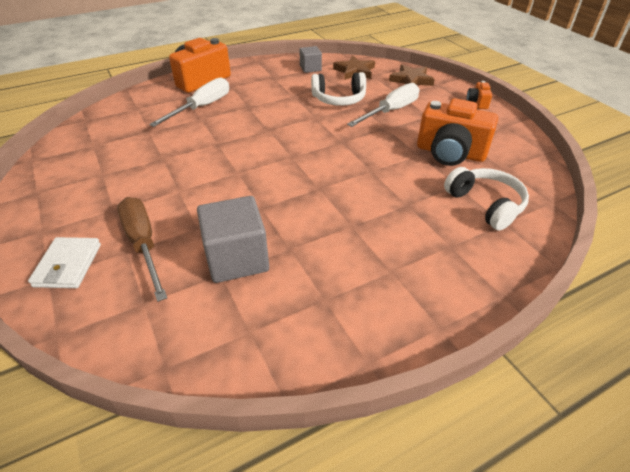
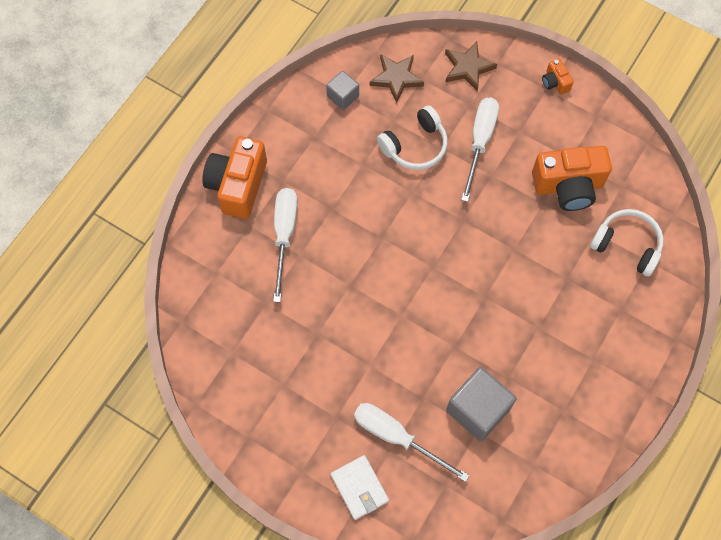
camera: 30 degrees left, 25 degrees up
(143, 244) = (397, 437): brown screwdriver -> white screwdriver

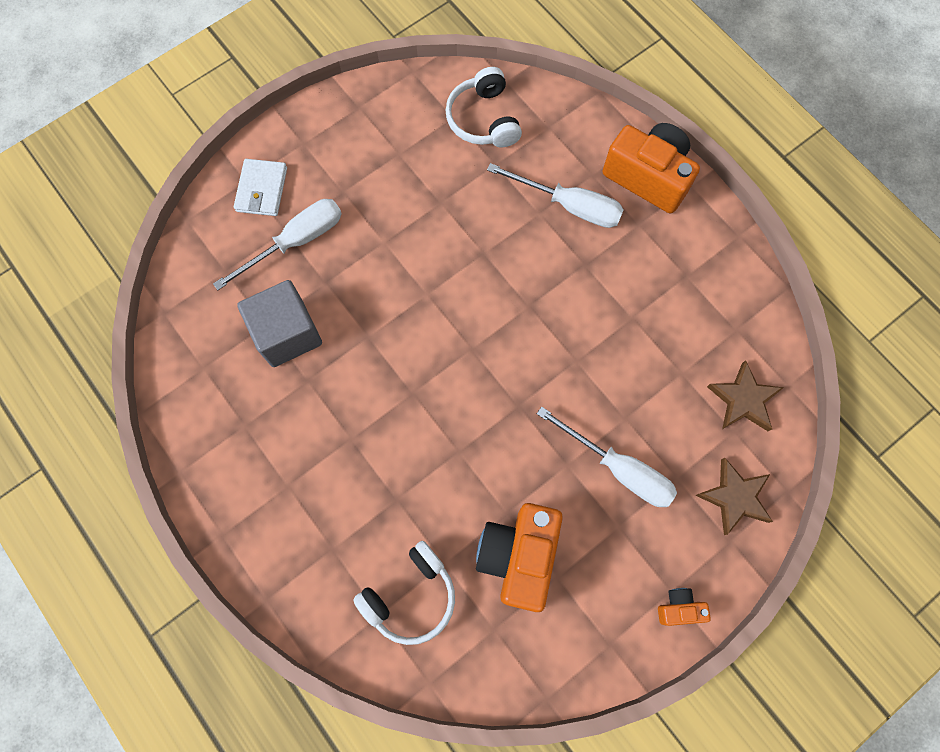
camera: 110 degrees right, 5 degrees up
(343, 96) = (734, 326): grey cube -> none
(359, 488) = (261, 189): white wallet -> white wallet turned 75 degrees counterclockwise
(415, 146) = (638, 387): white headphones -> white headphones (484, 119)

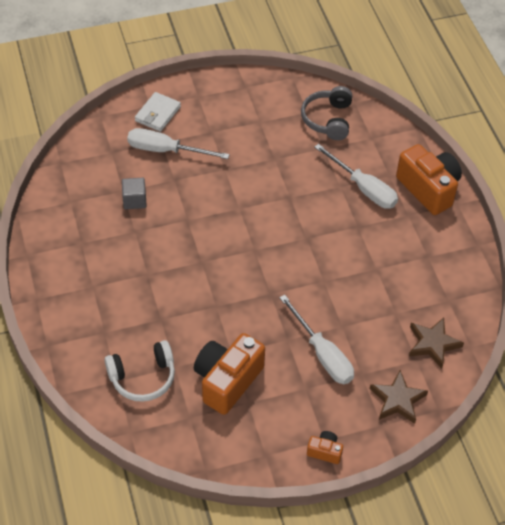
camera: 20 degrees right, 20 degrees down
(287, 333) = (134, 200): grey cube -> grey cube, size x0.56
(296, 242) = (166, 150): white screwdriver -> white screwdriver turned 150 degrees counterclockwise
(484, 119) = (328, 119): white headphones -> grey headphones

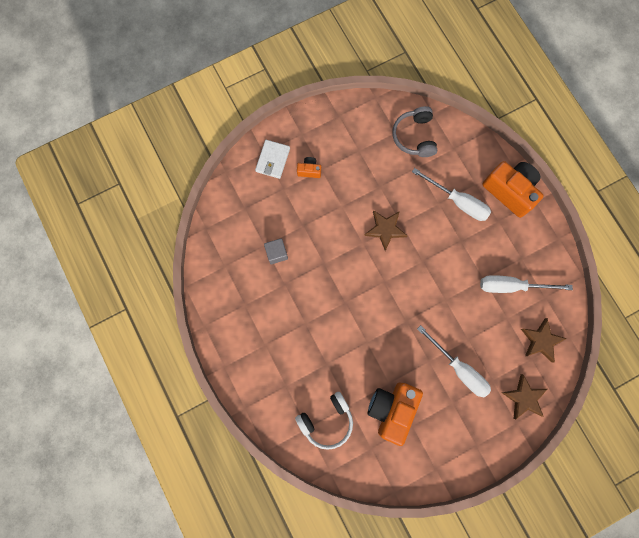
camera: 10 degrees left, 25 degrees up
(166, 150) = (289, 197): white screwdriver -> white screwdriver (511, 286)
(269, 200) = (385, 229): none -> brown star
(325, 451) = (479, 455): orange camera -> orange camera (309, 170)

